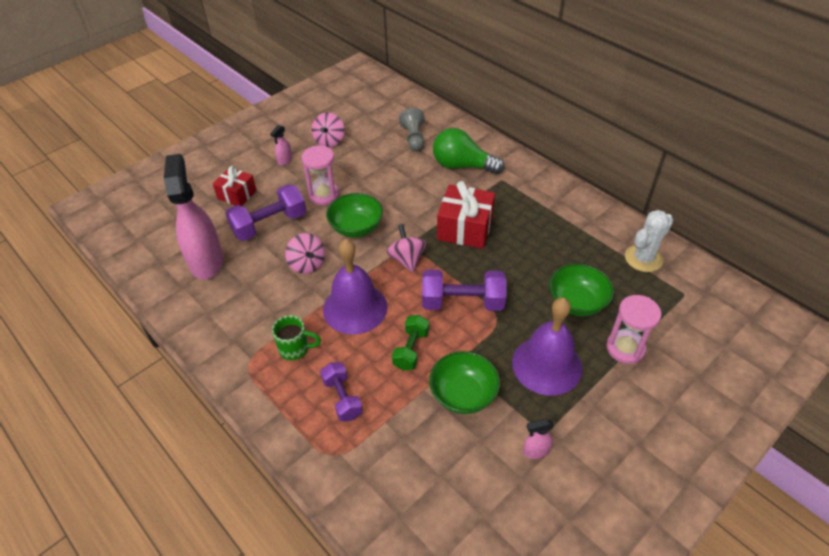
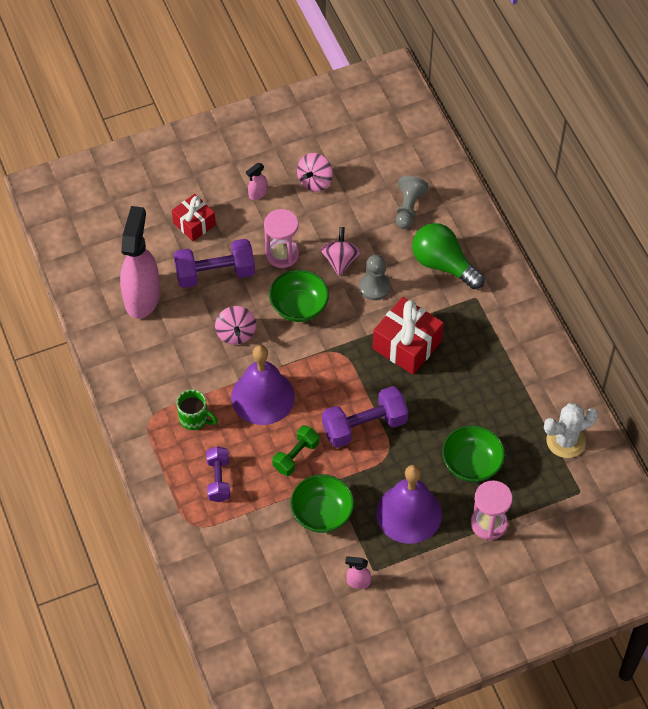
camera: 20 degrees right, 10 degrees up
(407, 259) = (333, 361): pink spinning top -> pink spinning top (340, 260)
(414, 196) = (374, 287): none -> grey pawn
(462, 302) = (364, 426): purple dumbbell -> purple dumbbell turned 45 degrees counterclockwise

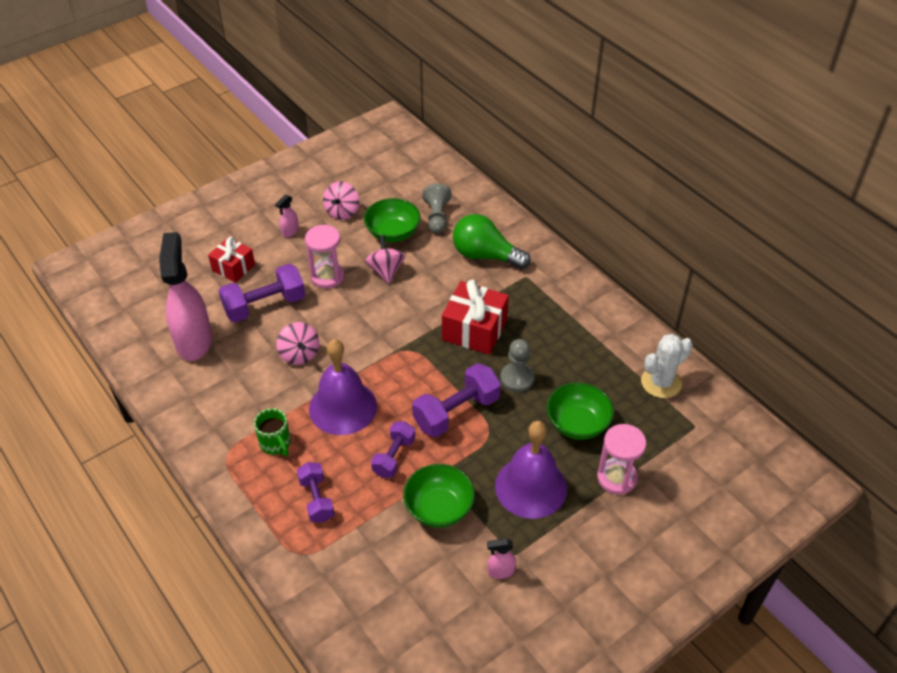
camera: 15 degrees left, 10 degrees down
(195, 419) = (276, 444): green mug -> green mug turned 45 degrees clockwise
(296, 456) = (394, 457): green dumbbell -> purple dumbbell
(299, 306) = (357, 318): green bowl -> green bowl (393, 233)
(374, 287) = (426, 287): grey pawn -> grey pawn (517, 378)

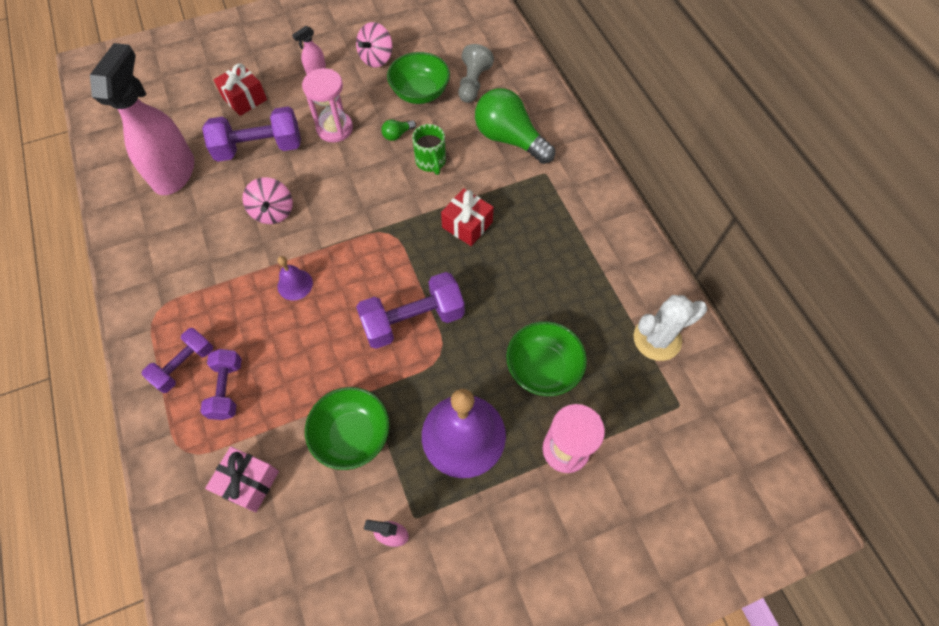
camera: 15 degrees right, 15 degrees up
(276, 444) = (210, 311): green mug -> green mug (431, 162)
(343, 407) = (295, 284): purple bell -> purple bell, size x0.47
(365, 563) = (248, 482): none -> pink gift
(386, 271) = (397, 134): pink spinning top -> green light bulb
(394, 457) = (327, 358): purple dumbbell -> purple dumbbell (184, 365)
(474, 330) = (467, 225): red gift -> red gift, size x0.64
(517, 378) = (493, 295): grey pawn -> none

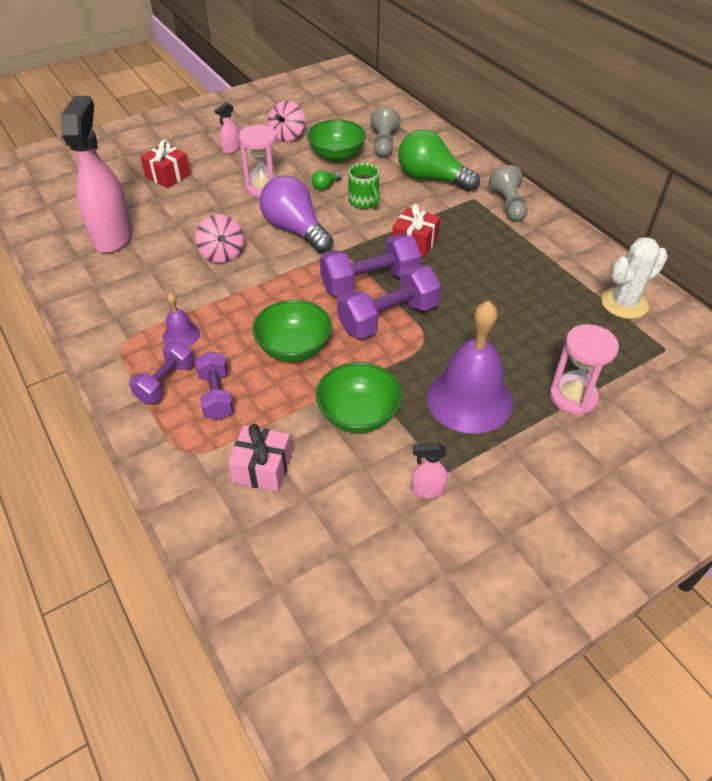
camera: 10 degrees left, 15 degrees down
(259, 148) = (193, 209): purple dumbbell -> purple dumbbell (369, 282)
(295, 284) = (261, 305): purple bell -> purple bell (181, 335)
(352, 190) = (295, 230): none -> purple light bulb
(543, 368) = (527, 338): green bowl -> green bowl (294, 348)
(578, 188) = (508, 205): none -> grey pawn

